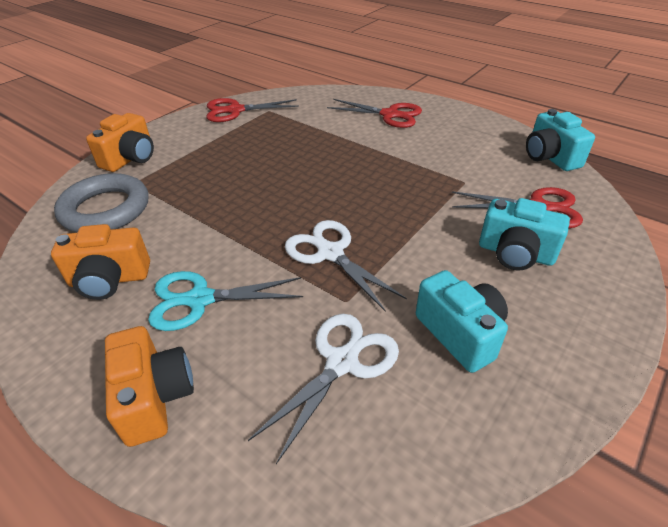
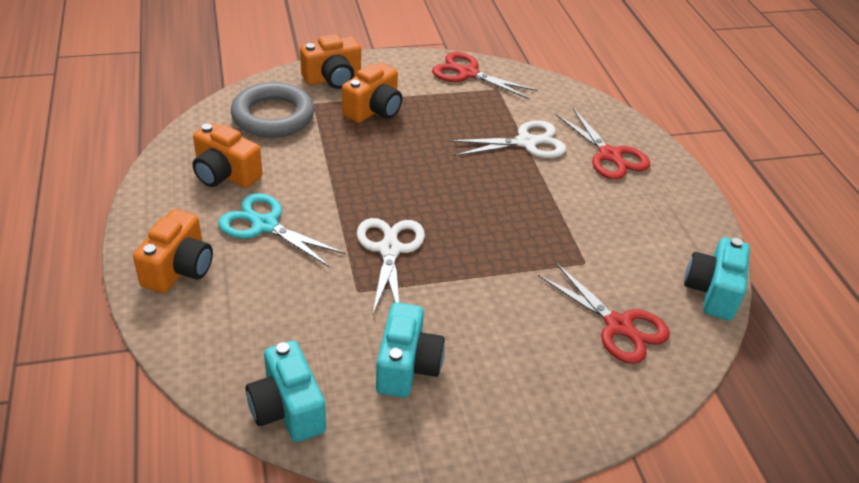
camera: 35 degrees right, 0 degrees up
(192, 164) = (374, 110): none -> orange camera
(342, 362) = (305, 327): white scissors -> white scissors (526, 142)
(515, 253) = (536, 346): turquoise camera -> turquoise camera (287, 409)

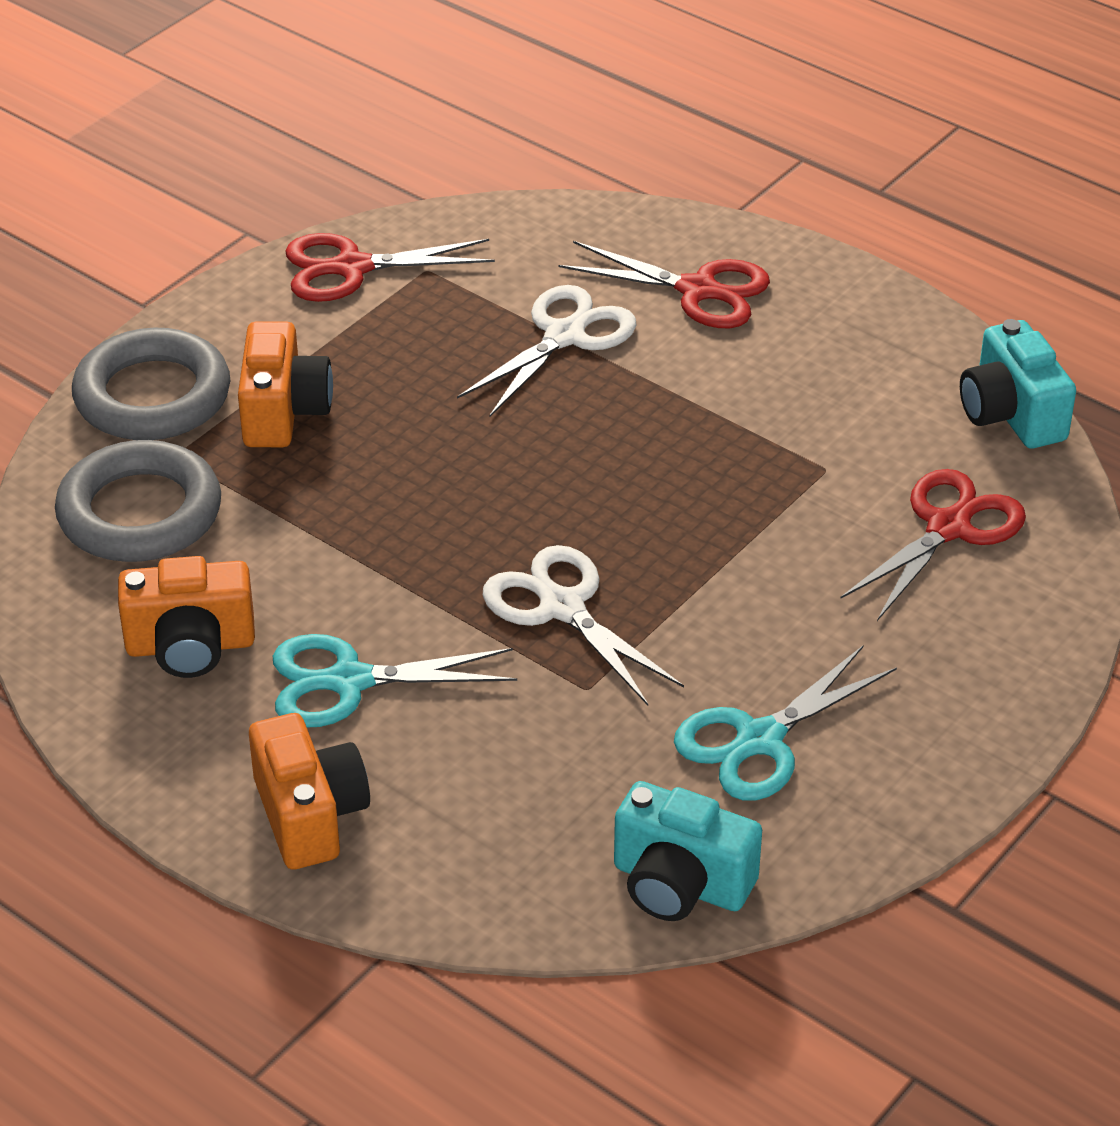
camera: 35 degrees left, 0 degrees up
(333, 79) = (152, 396): orange camera -> grey ring
(407, 366) = (760, 740): turquoise camera -> turquoise scissors
(618, 325) = (948, 528): red scissors -> red scissors turned 60 degrees counterclockwise

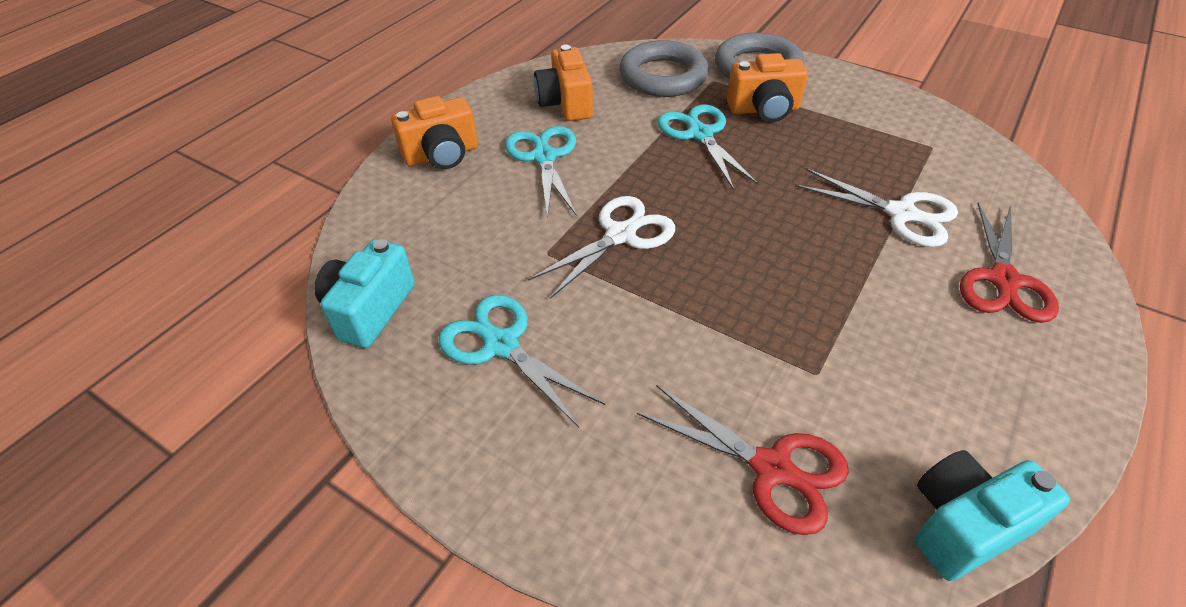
camera: 85 degrees right, 5 degrees up
(333, 493) = (700, 134): none -> turquoise scissors
(352, 268) = (913, 118): red scissors -> none

